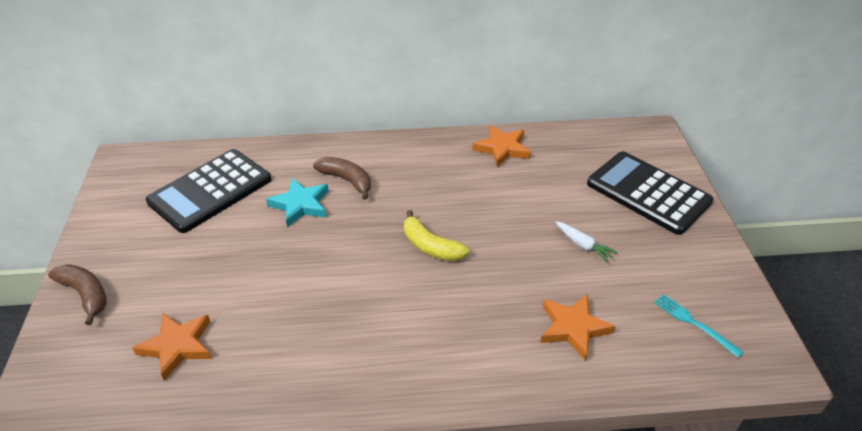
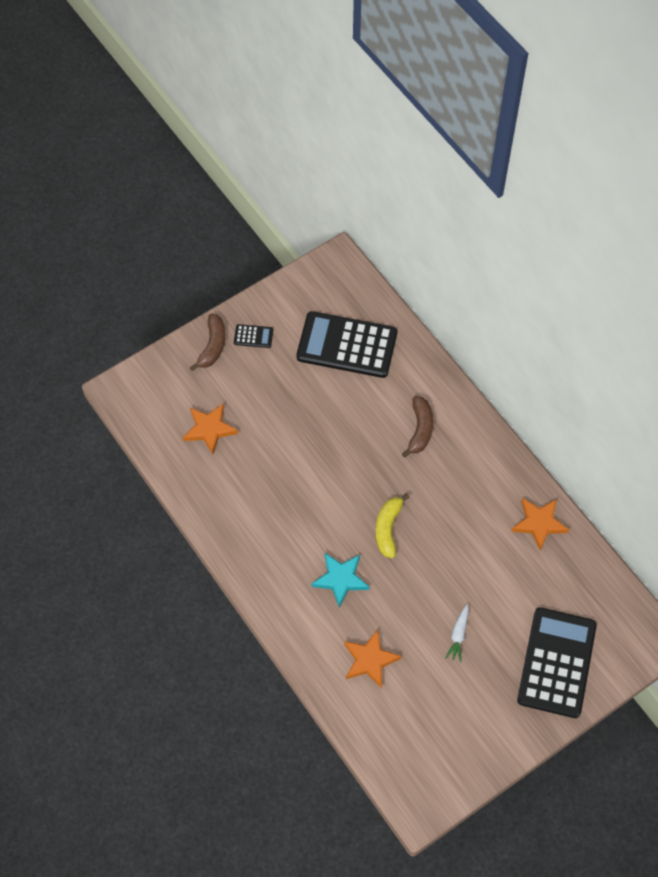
camera: 60 degrees right, 20 degrees up
(117, 255) = (253, 336): none -> black calculator
(300, 204) = (373, 415): turquoise star -> turquoise star (341, 579)
(694, 323) = (424, 741): turquoise fork -> none

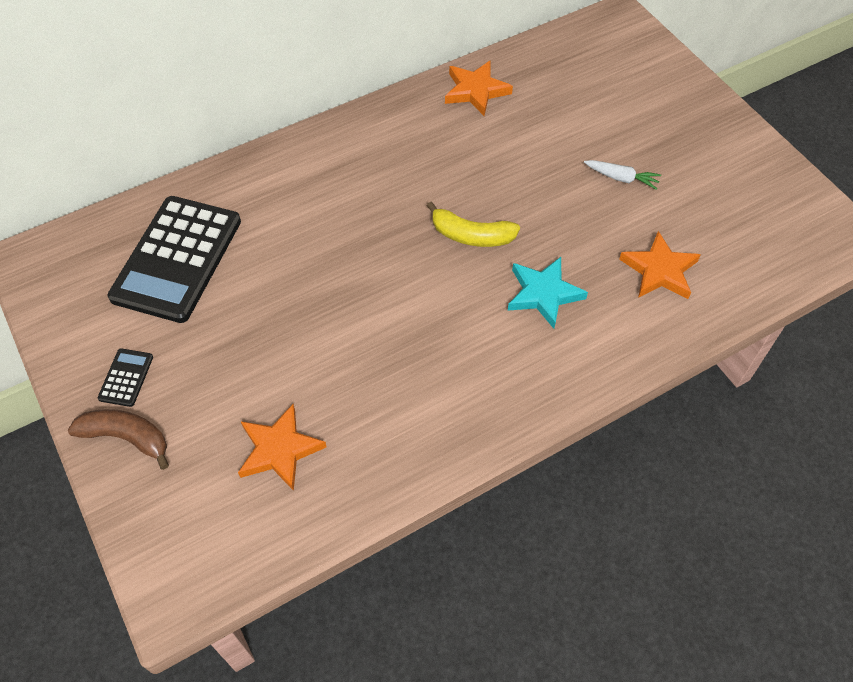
camera: 85 degrees left, 5 degrees down
(420, 429) = (329, 189): brown banana -> none
(556, 662) = (651, 95): black calculator -> none

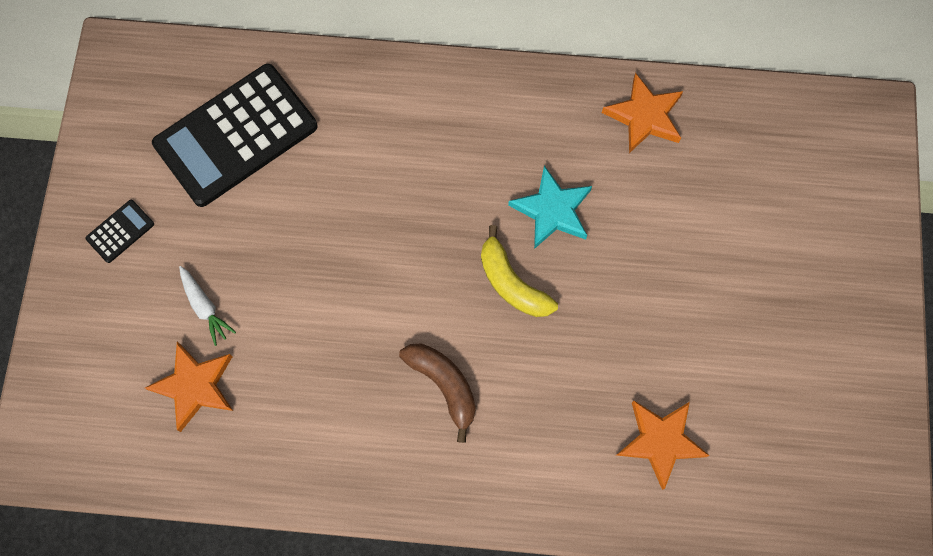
camera: 35 degrees right, 15 degrees up
(127, 437) = (86, 290): brown banana -> brown banana (444, 385)
(543, 294) = (530, 390): turquoise star -> turquoise star (552, 210)
(621, 178) = (709, 315): white carrot -> white carrot (205, 307)

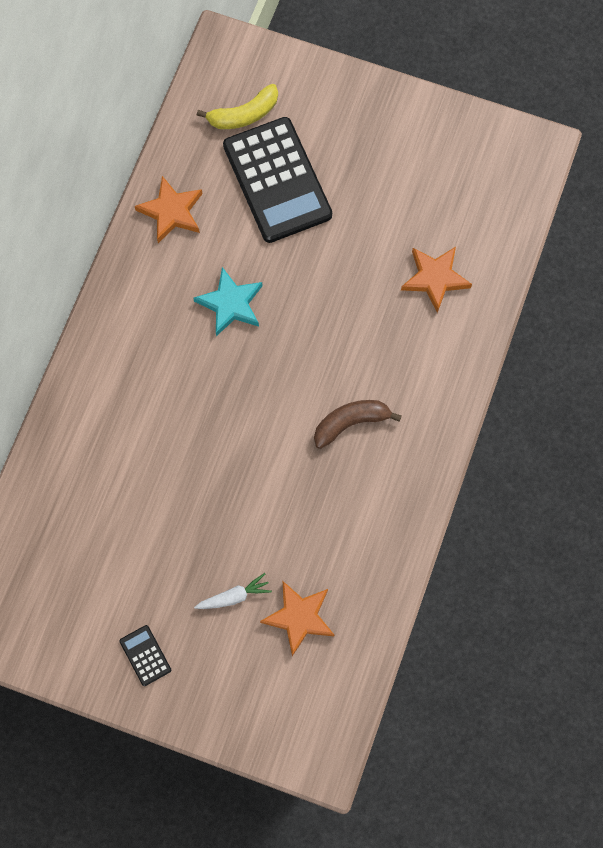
camera: 75 degrees left, 0 degrees up
(236, 135) = (86, 540): black calculator -> black calculator (277, 180)
(511, 283) = (282, 351): yellow banana -> yellow banana (244, 115)

